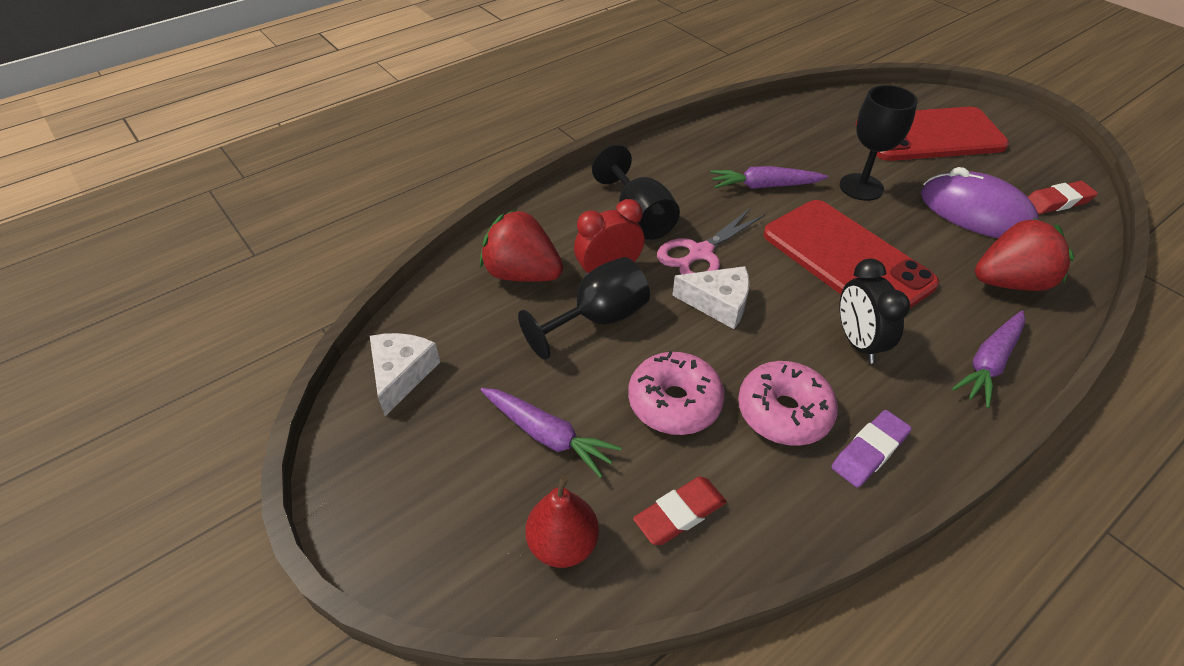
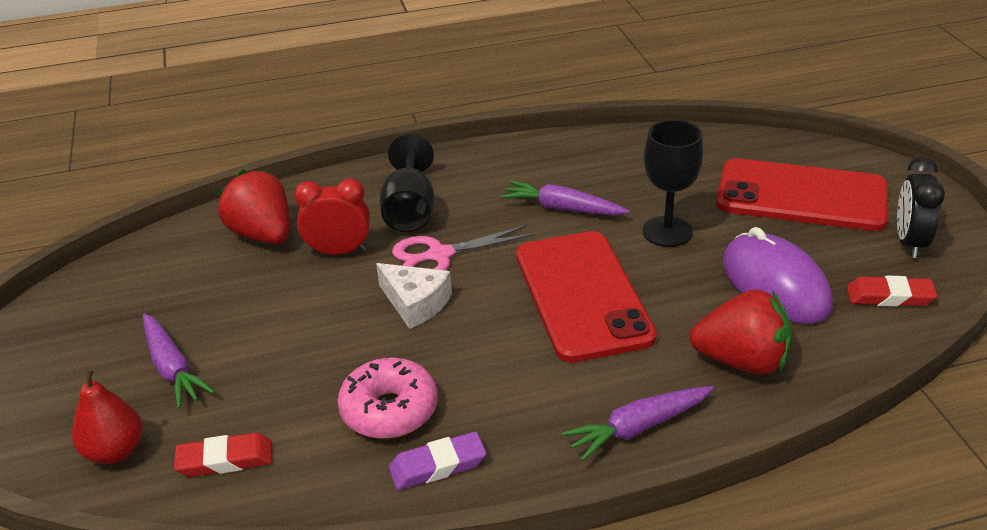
camera: 25 degrees right, 10 degrees down
(401, 374) = (100, 290): white cheese -> none
(597, 319) = (294, 288): black goblet -> none
(674, 402) = (299, 374): pink donut -> none
(857, 342) = (518, 372): black clock -> black clock (909, 242)

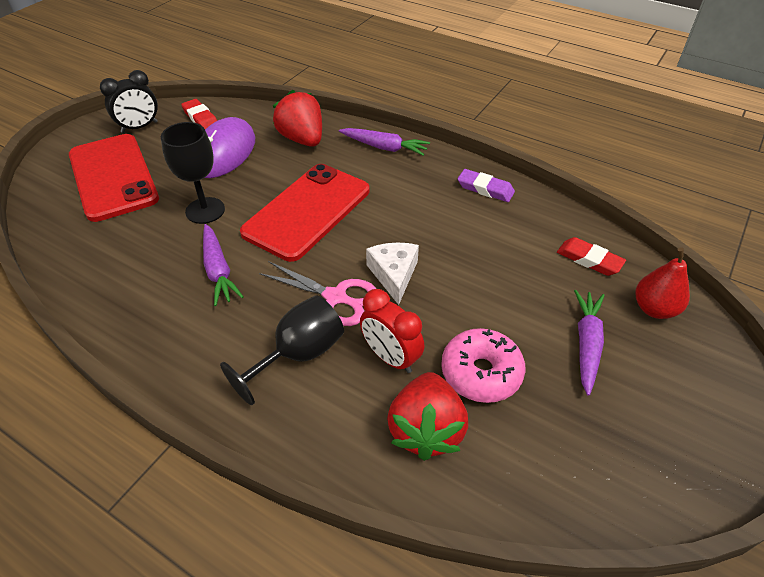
camera: 135 degrees left, 10 degrees up
(389, 410) = (479, 226): pink donut -> pink donut (481, 373)

